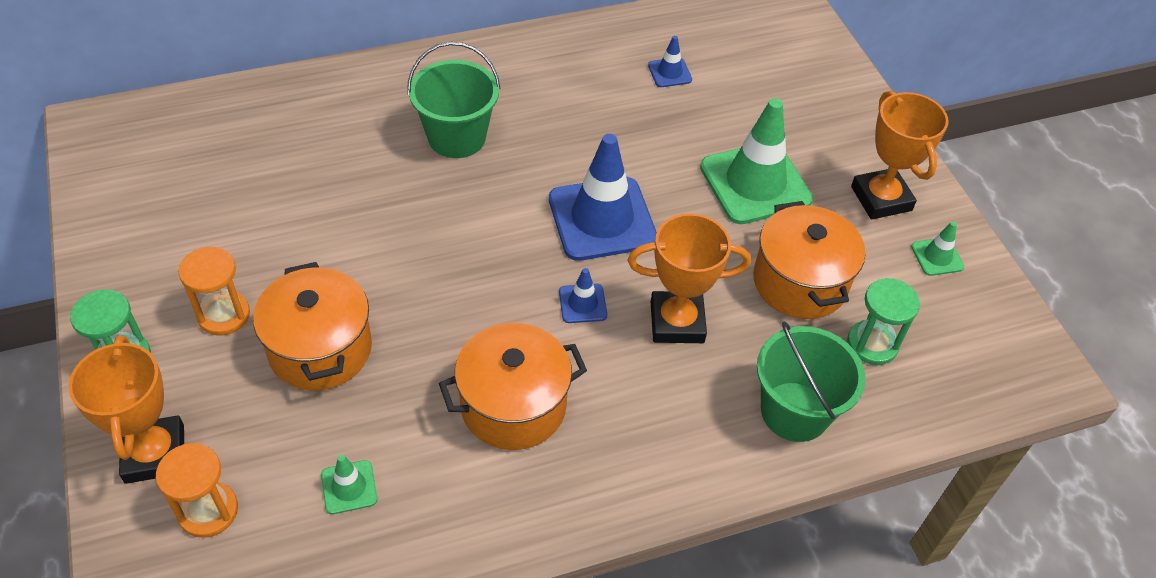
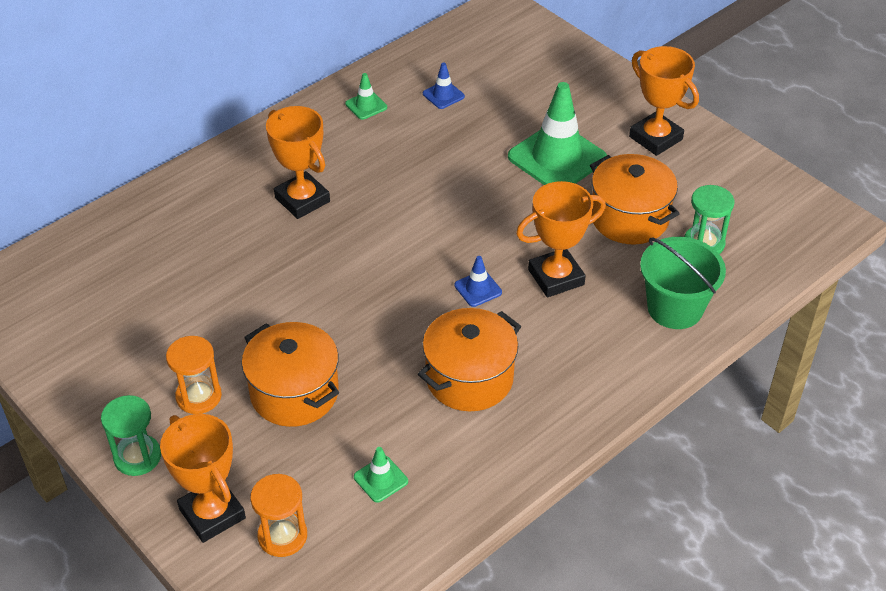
camera: 20 degrees left, 5 degrees down
(456, 137) = (302, 200): green bucket -> orange trophy
(602, 219) = (456, 223): blue traffic cone -> none
(937, 257) = (717, 166): green traffic cone -> green traffic cone (366, 105)

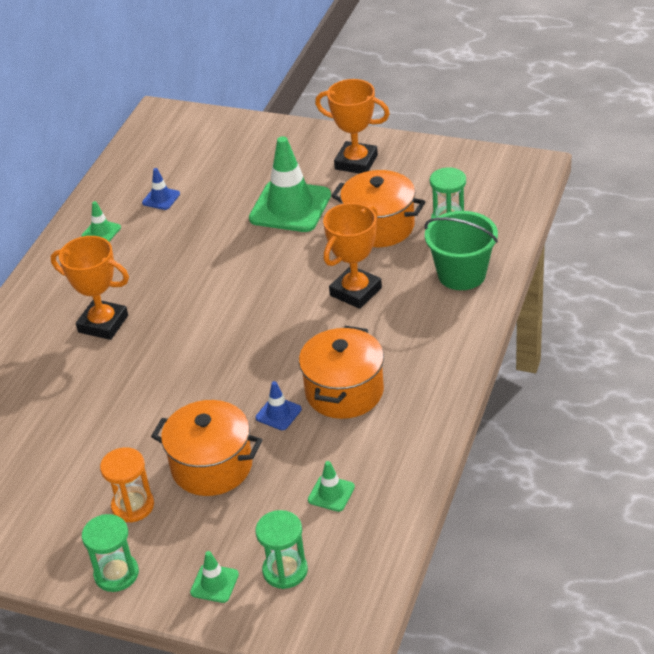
camera: 25 degrees left, 5 degrees down
(212, 514) = (214, 583): orange trophy -> green traffic cone
(282, 536) = (285, 570): orange hourglass -> green hourglass
(478, 289) = (301, 326): blue traffic cone -> blue traffic cone (278, 413)

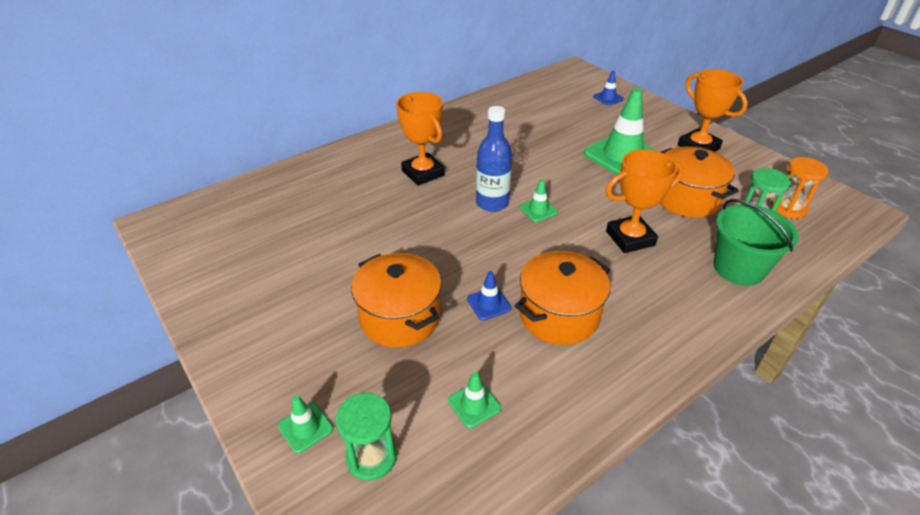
camera: 30 degrees right, 0 degrees up
(101, 232) = (476, 118): green traffic cone -> green traffic cone (538, 210)
(116, 574) = (247, 365): green hourglass -> none
(133, 506) = (314, 315): orange hourglass -> orange hourglass (789, 208)
(161, 198) = (533, 114): blue traffic cone -> blue traffic cone (608, 98)
(202, 320) = (492, 203): none -> blue bottle

